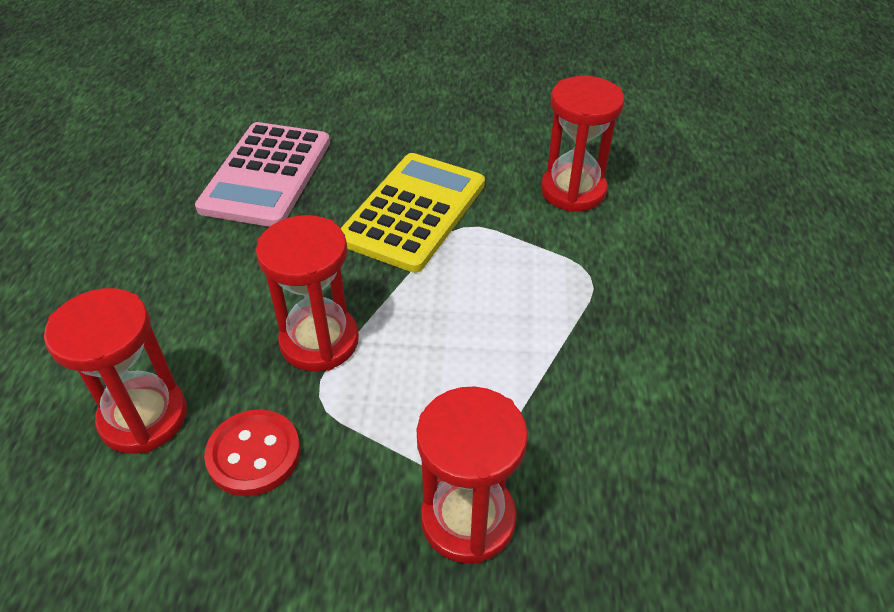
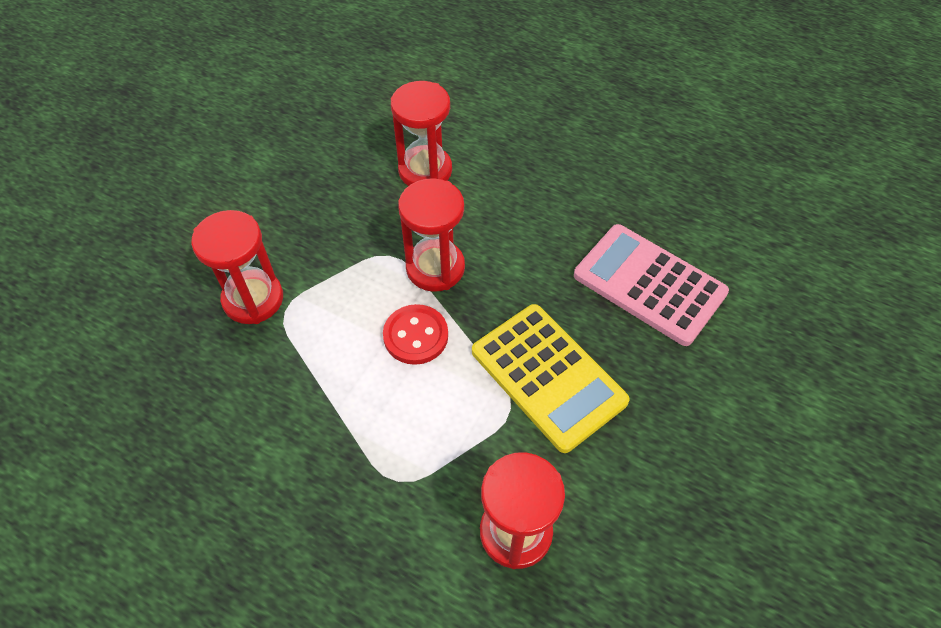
camera: 115 degrees right, 10 degrees up
(254, 454) = (366, 213): red button -> red button (416, 336)

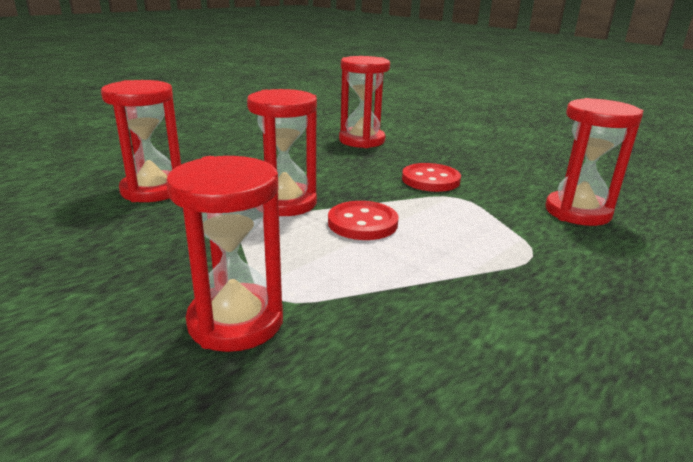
camera: 75 degrees left, 30 degrees down
(548, 376) = (430, 180): yellow calculator -> red button
(649, 284) = (362, 140): pink calculator -> red hourglass

